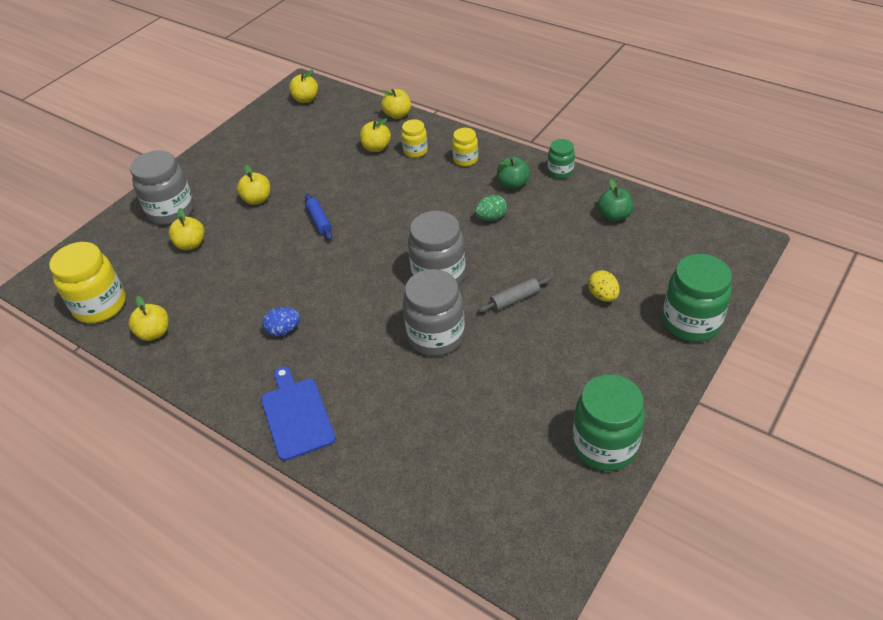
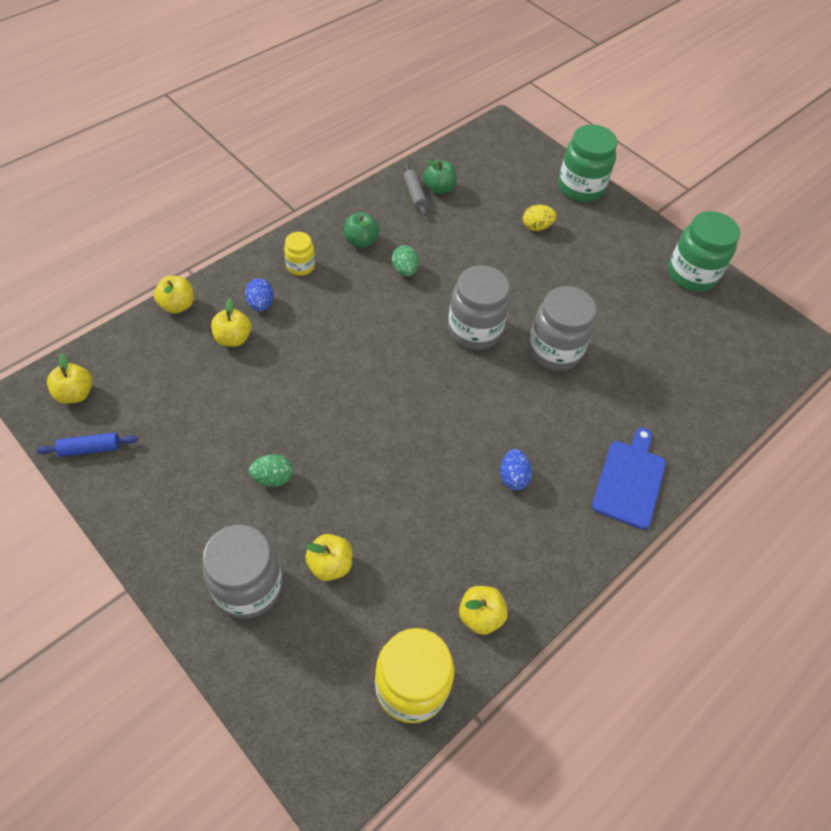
camera: 85 degrees left, 10 degrees up
(257, 199) = (273, 478): yellow apple -> green egg
(296, 415) = (629, 480): blue cutting board -> blue cutting board turned 120 degrees clockwise
(319, 221) = (345, 417): blue rolling pin -> blue rolling pin (90, 449)
(415, 151) = (261, 304): yellow jar -> blue egg
(515, 299) = (523, 283): grey rolling pin -> grey rolling pin (414, 194)
(560, 172) = (358, 203): green jar -> none

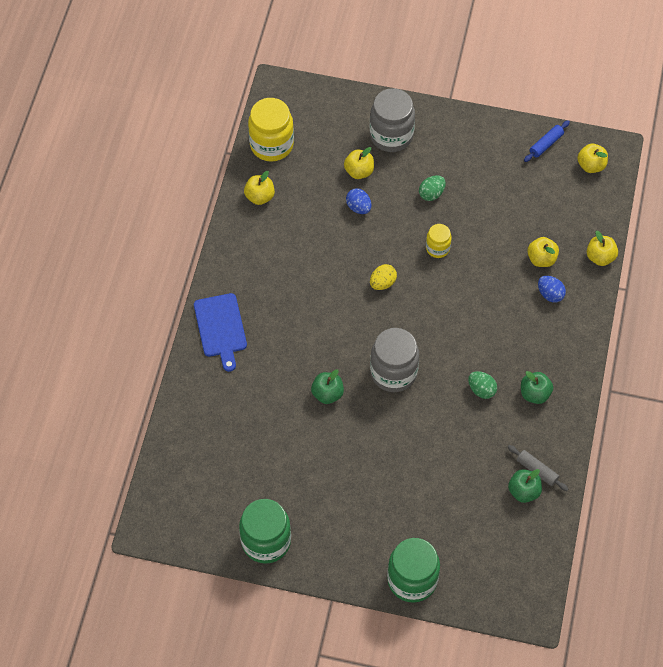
camera: 150 degrees right, 5 degrees up
(300, 266) = (555, 342): yellow jar -> yellow jar (437, 248)
(513, 477) = (294, 284): blue egg -> blue egg (358, 207)
(536, 227) = (417, 505): yellow egg -> yellow egg (382, 283)
(554, 350) = (327, 394): grey jar -> green apple

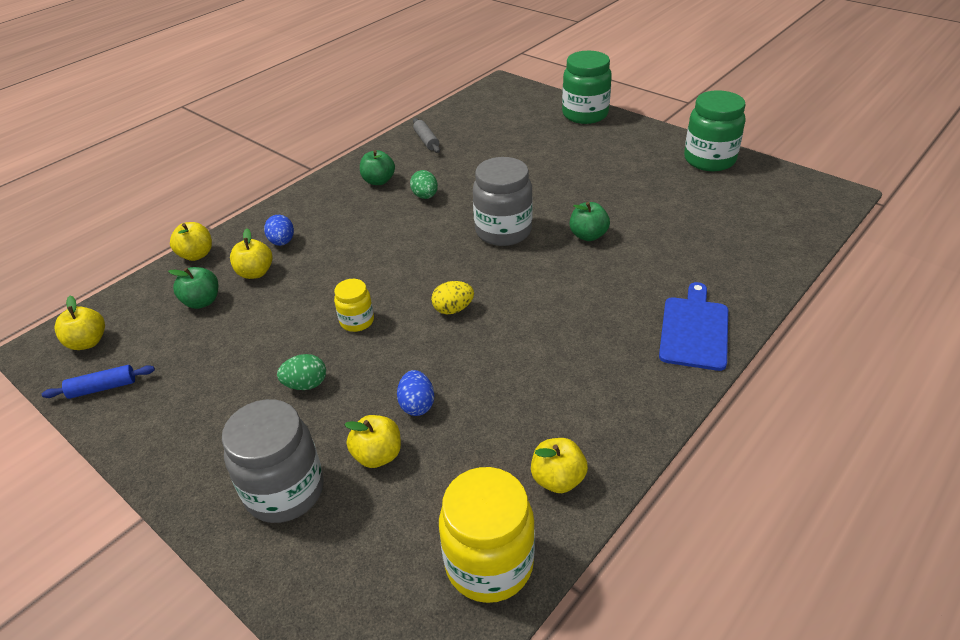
camera: 150 degrees left, 20 degrees down
(523, 491) = (449, 133): green apple -> green apple (202, 301)

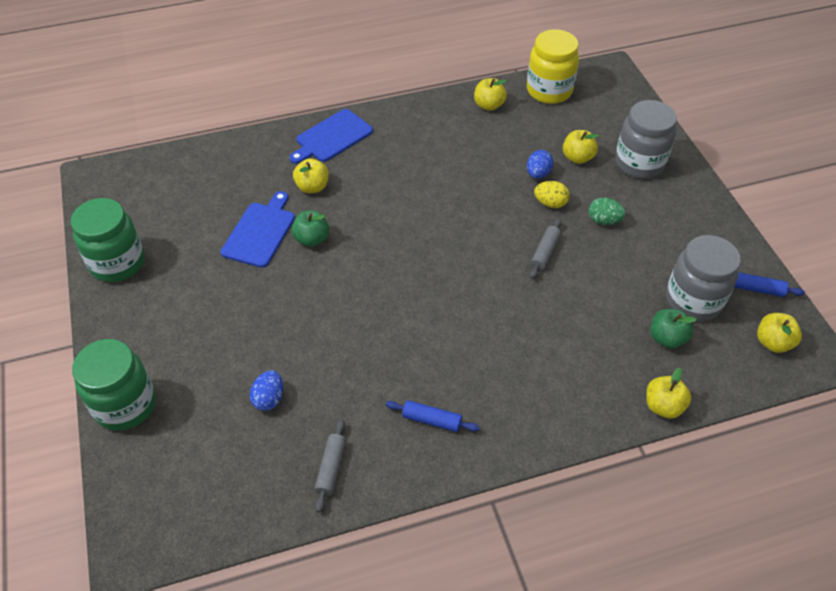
camera: 150 degrees left, 10 degrees up
(255, 273) = (610, 348): yellow apple -> yellow apple (312, 187)
(282, 242) = (572, 377): blue egg -> blue egg (269, 398)
(357, 321) = (545, 252): yellow jar -> grey rolling pin
(378, 181) = (432, 420): green apple -> blue rolling pin
(425, 196) = (402, 365): green egg -> none
(453, 309) = (468, 227): yellow egg -> yellow egg (550, 203)
(503, 231) = (371, 280): grey jar -> grey jar (693, 300)
(637, 221) = (260, 232): none -> blue cutting board

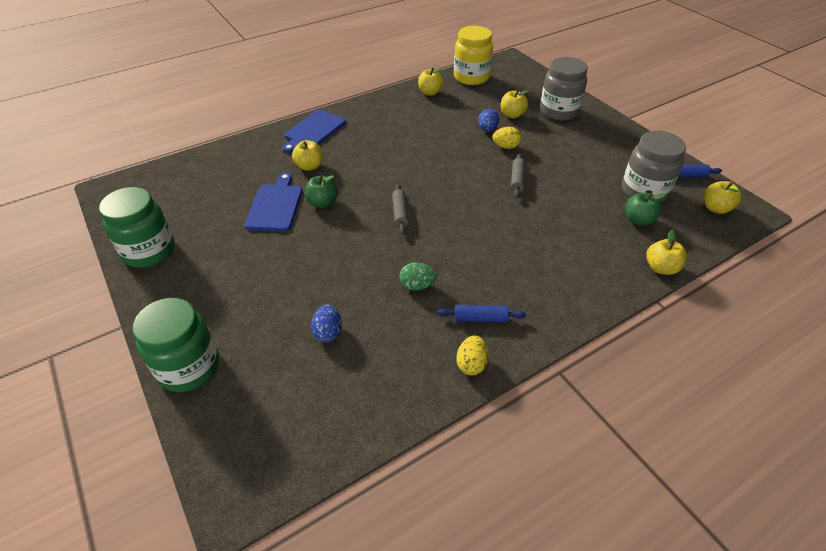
camera: 15 degrees left, 5 degrees down
(331, 468) = (406, 377): grey rolling pin -> grey rolling pin (400, 213)
(402, 470) = (471, 364): none -> yellow egg
(603, 220) = (551, 151): green egg -> green egg (417, 285)

